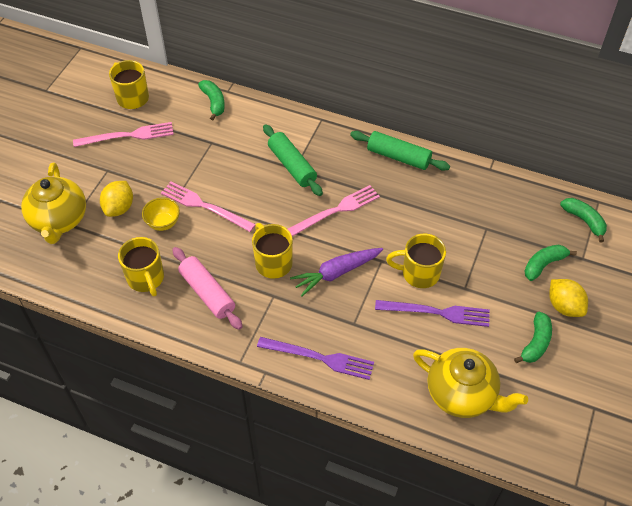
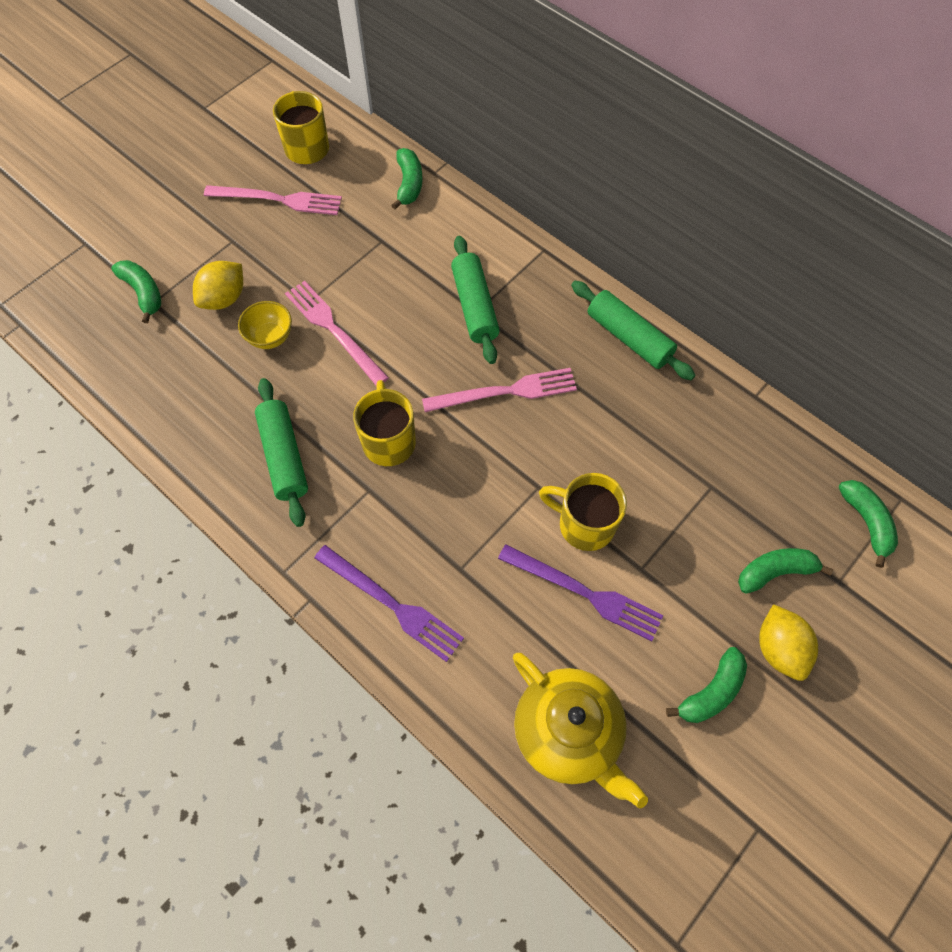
camera: 20 degrees right, 10 degrees up
(59, 220) = (143, 293): yellow teapot -> green banana
(146, 278) = (215, 410): yellow mug -> none
(207, 293) = (284, 456): pink rolling pin -> green rolling pin
(336, 273) = (468, 485): purple carrot -> none

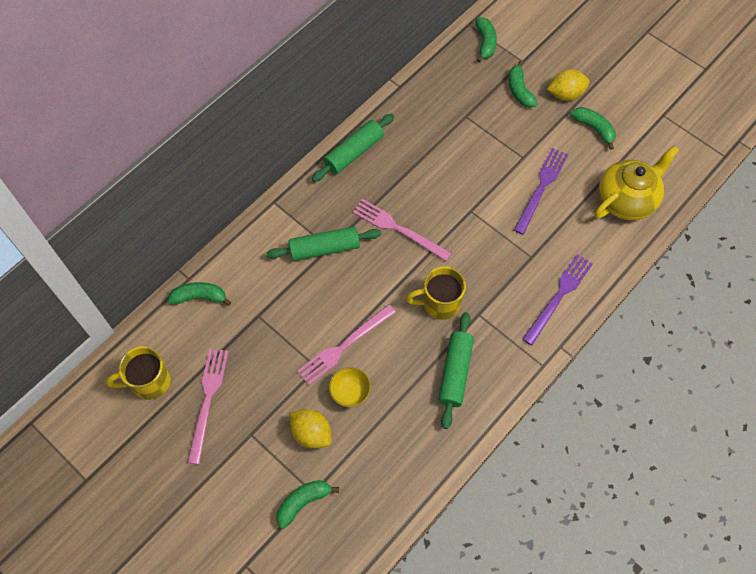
camera: 90 degrees left, 0 degrees up
(284, 456) = (455, 372): green rolling pin -> green rolling pin turned 60 degrees counterclockwise
(505, 392) = (398, 229): pink fork -> pink fork turned 45 degrees counterclockwise
(584, 524) = (495, 186): yellow mug -> none
(866, 522) = (485, 43): green banana -> green banana turned 105 degrees clockwise

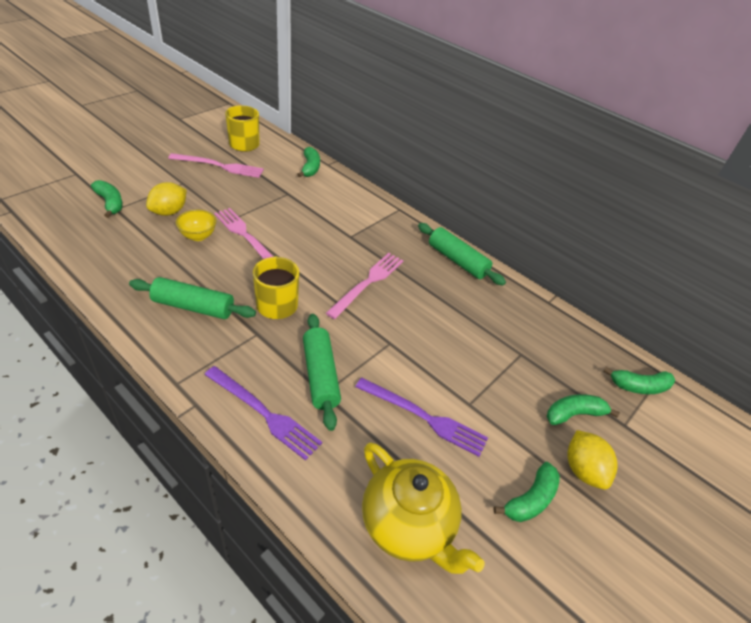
camera: 85 degrees right, 20 degrees down
(324, 248) = (349, 233): green rolling pin -> green rolling pin (320, 375)

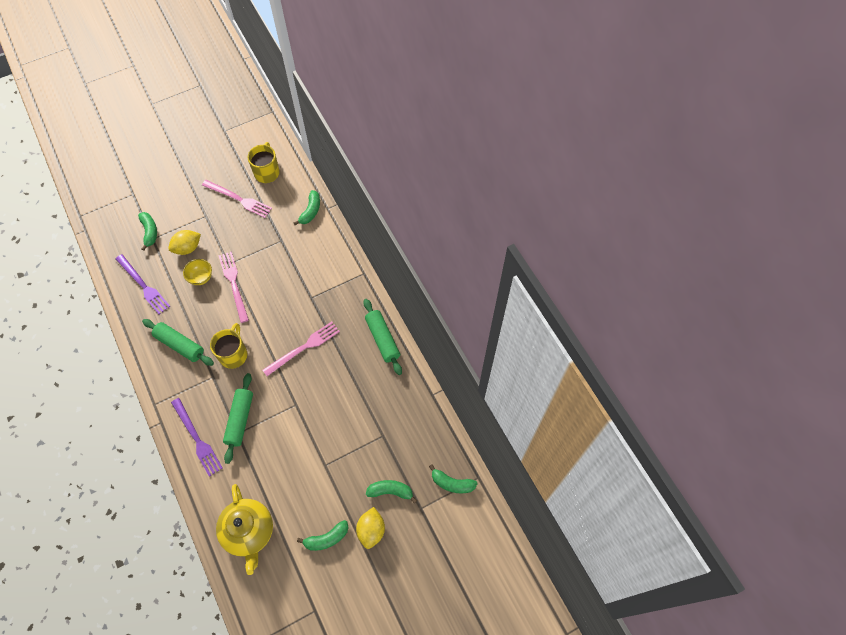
camera: 25 degrees right, 20 degrees up
(424, 417) = (291, 467): purple fork -> purple fork (143, 285)

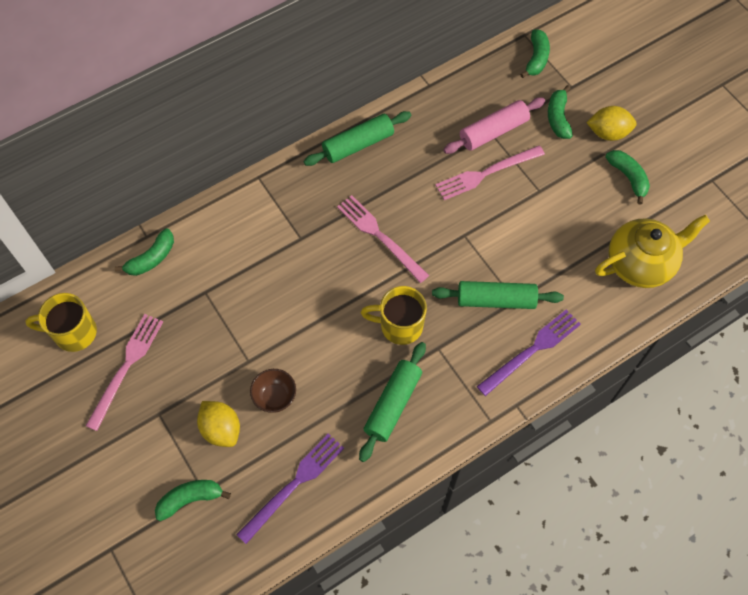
camera: 95 degrees left, 0 degrees up
(201, 277) = (275, 397): yellow bowl -> brown bowl
(234, 284) = (284, 346): pink fork -> pink fork (486, 173)
(310, 211) = (151, 258): green banana -> green banana turned 120 degrees clockwise
(383, 438) = (493, 132): none -> pink rolling pin

